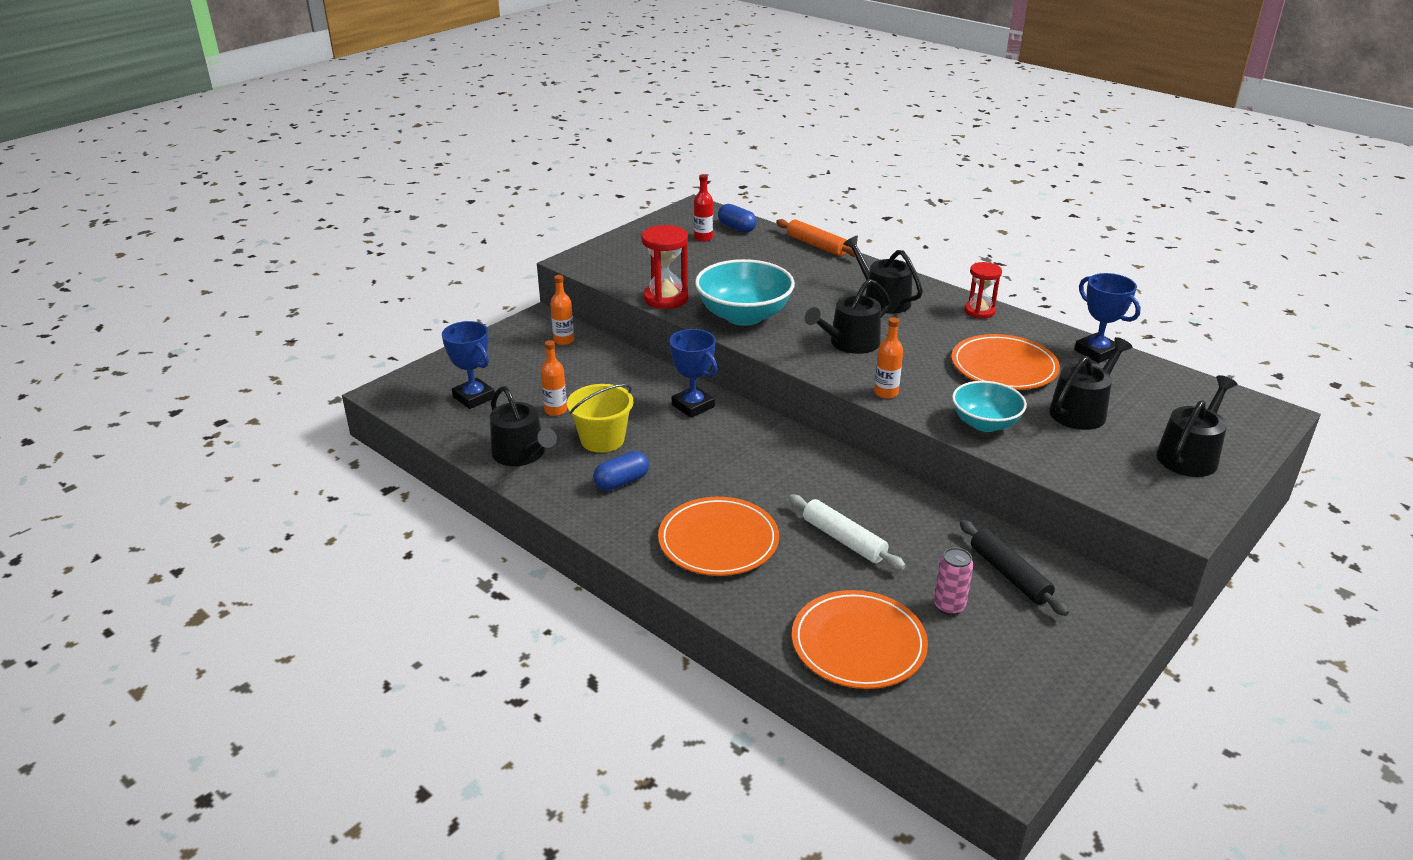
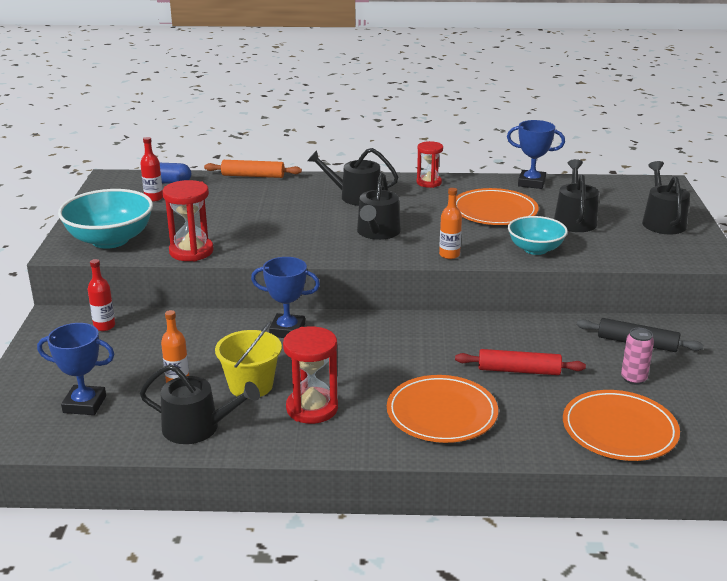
camera: 40 degrees left, 5 degrees down
(563, 340) = (104, 326): orange bottle -> red bottle
(622, 482) = (312, 408): blue capsule -> red hourglass
(744, 316) = (273, 242): turquoise bowl -> turquoise bowl (110, 240)
(843, 540) = (519, 371): white rolling pin -> red rolling pin

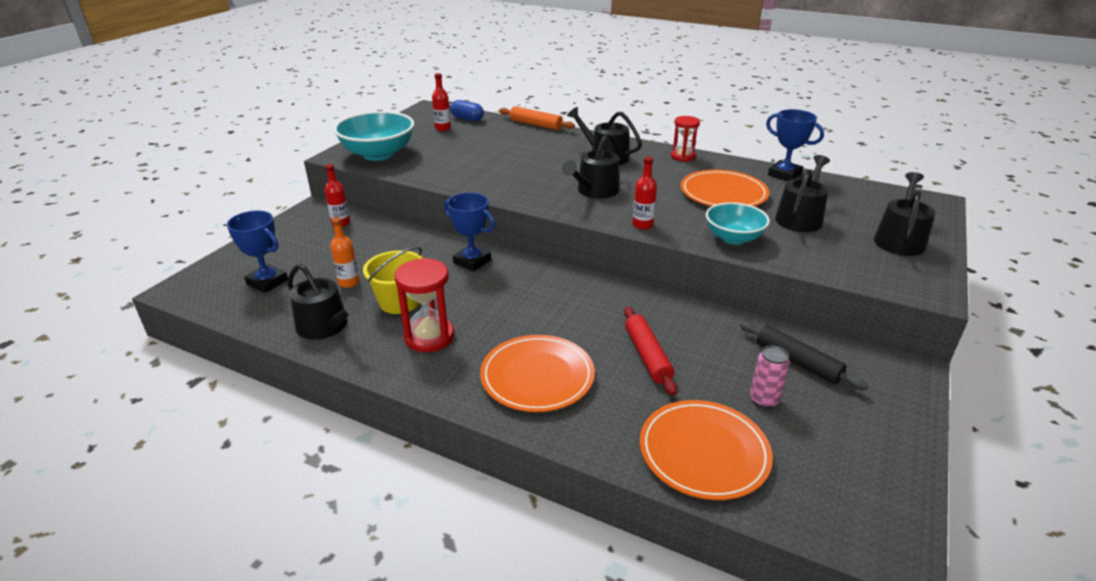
camera: 25 degrees right, 5 degrees up
(191, 251) = (427, 175): red hourglass -> none
(449, 255) = (642, 225): orange bottle -> red bottle
(519, 371) = (647, 356): red rolling pin -> red rolling pin turned 45 degrees clockwise

